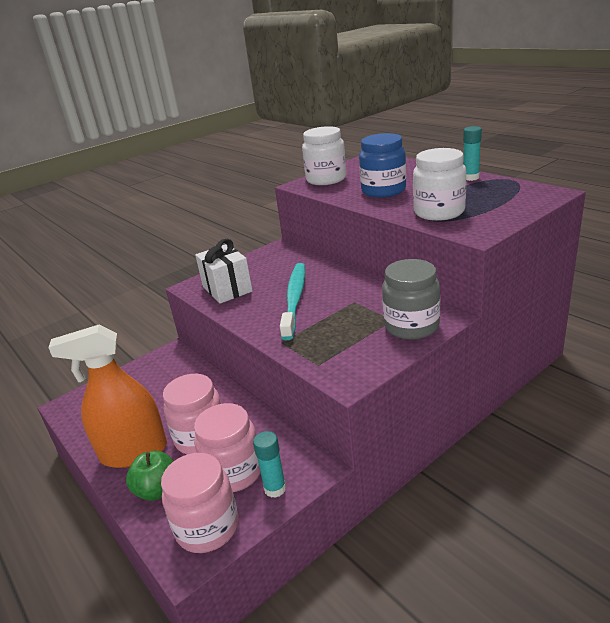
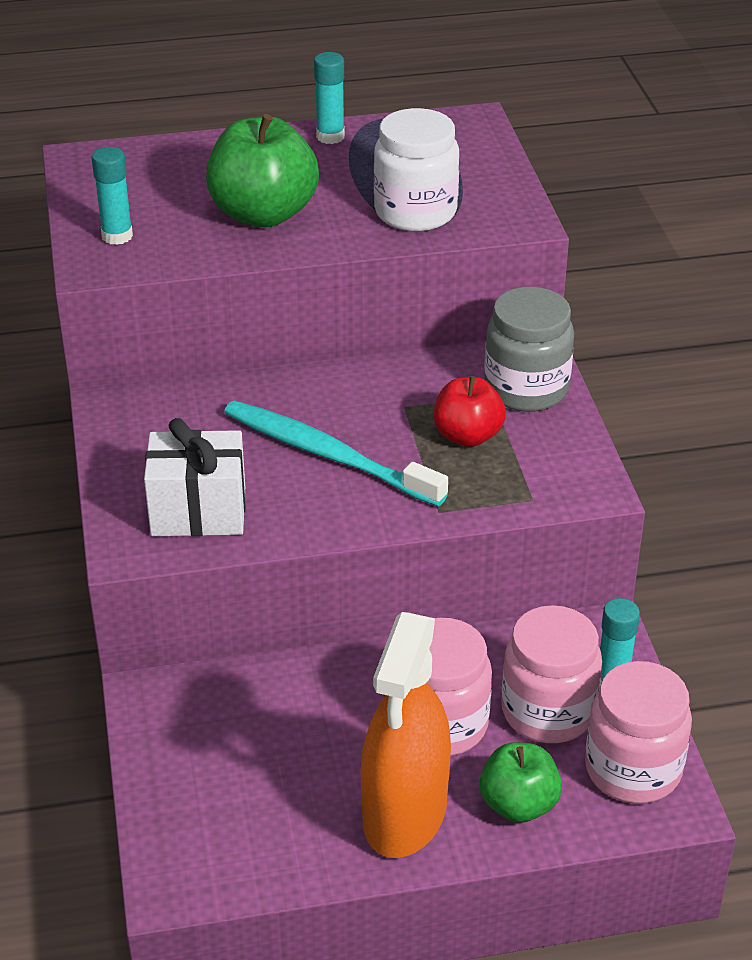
camera: 65 degrees left, 10 degrees up
(326, 179) = (117, 236): white jar -> turquoise glue stick
(350, 326) = (467, 436): none -> red apple
(383, 191) = (263, 214): blue jar -> green apple

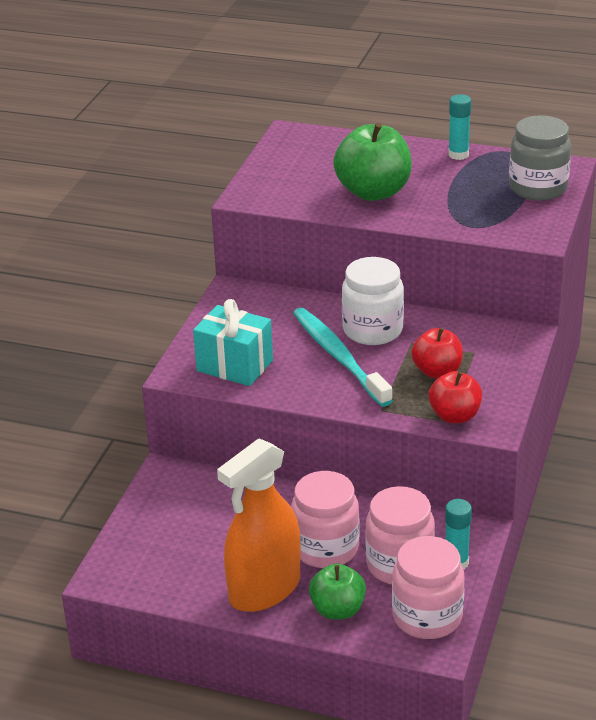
camera: 30 degrees right, 5 degrees down
(117, 236) = (273, 183): turquoise glue stick -> none
(198, 511) = (234, 366): white gift -> turquoise gift
(415, 212) = (472, 215): white jar -> white jar (372, 330)
(526, 389) = (501, 354): grey jar -> grey jar (538, 188)
(536, 489) = (455, 416): none -> red apple

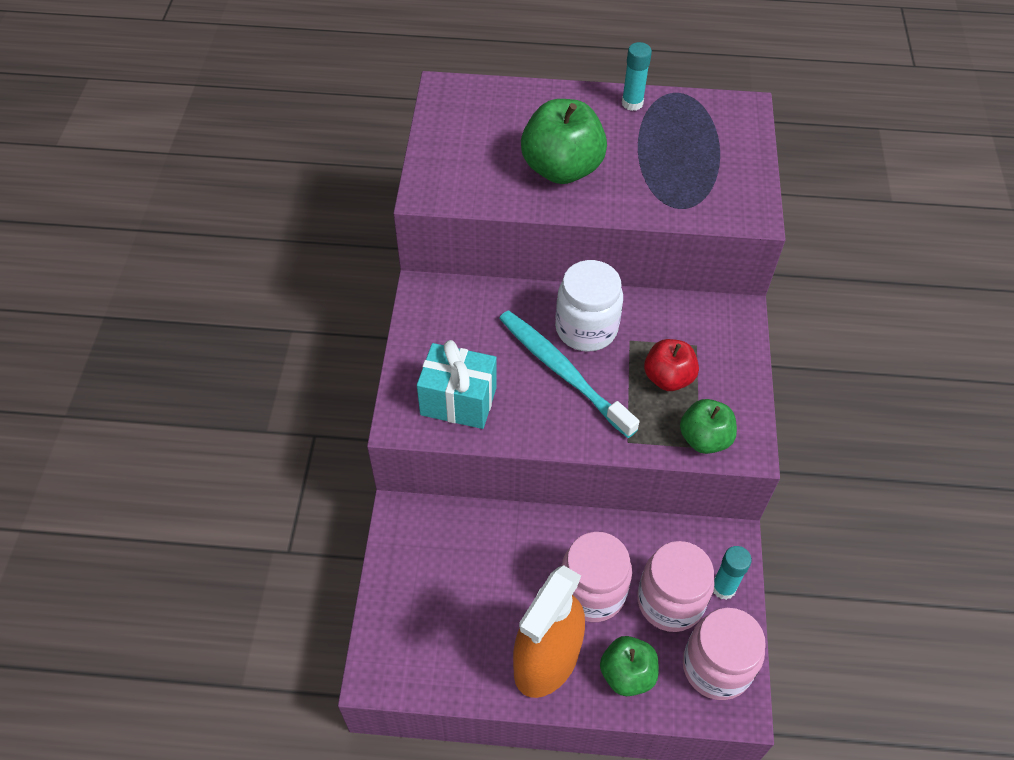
camera: 15 degrees left, 20 degrees up
(455, 416) = (704, 439): red apple -> green apple
(538, 188) = (728, 143): grey jar -> none

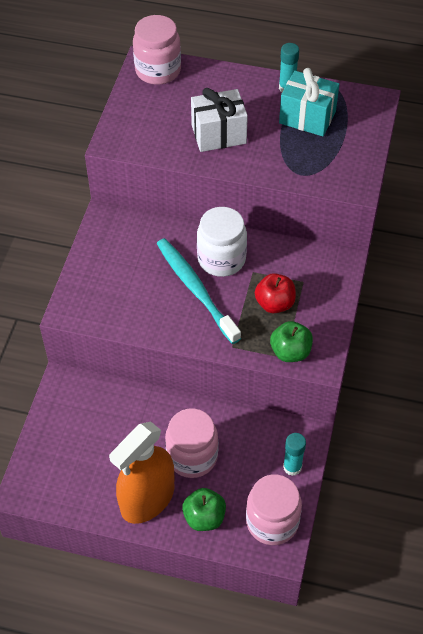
camera: 10 degrees right, 0 degrees up
(458, 401) = (113, 301): turquoise gift -> turquoise gift (307, 117)
(561, 169) = (218, 134): green apple -> white gift
(670, 601) = (249, 471): pink jar -> pink jar (158, 70)

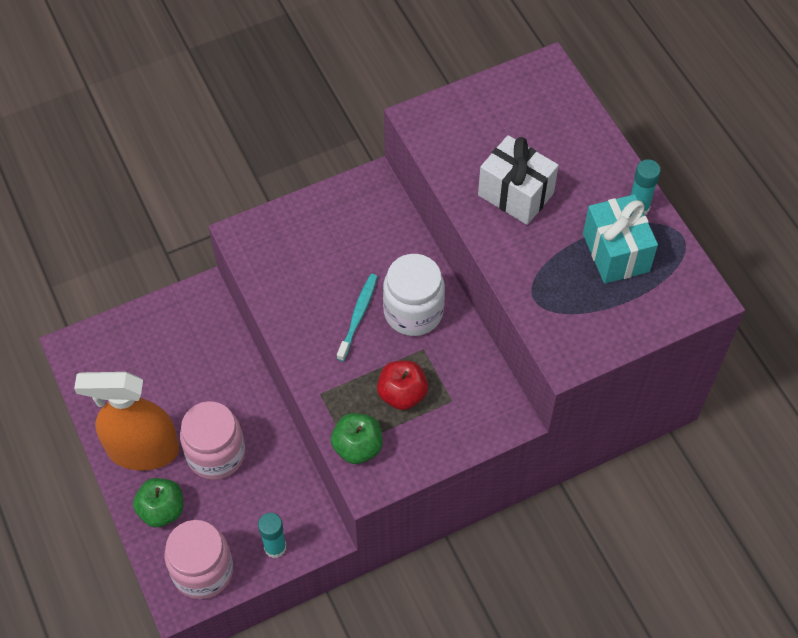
camera: 50 degrees right, 5 degrees up
(158, 70) = (547, 86): pink jar -> none
(195, 289) = (358, 315): turquoise toothbrush -> turquoise toothbrush, size x0.59

